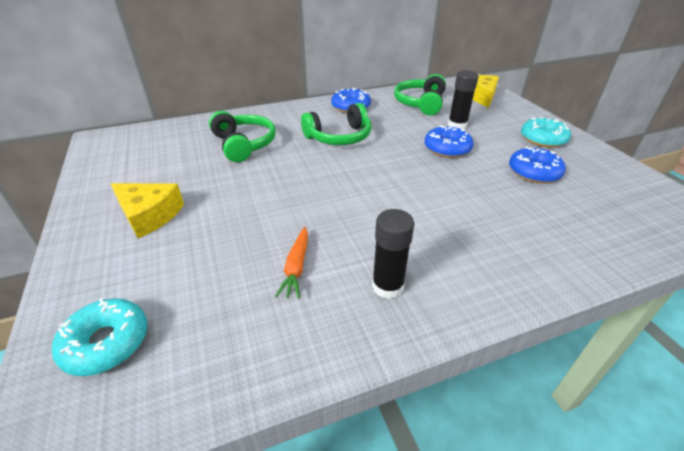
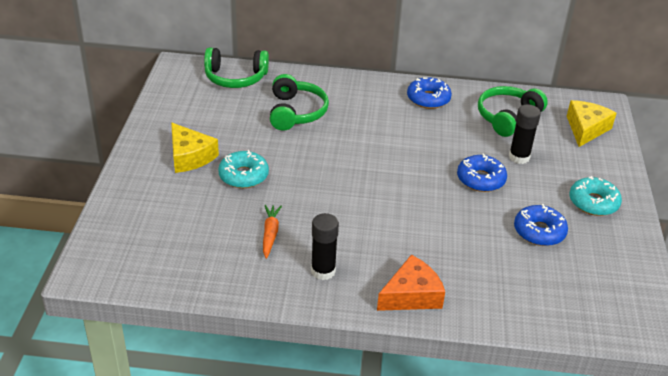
camera: 25 degrees right, 0 degrees up
(106, 343) = (132, 235): turquoise donut -> turquoise donut (243, 176)
(296, 267) = (270, 234): orange carrot -> orange carrot turned 150 degrees clockwise
(339, 137) = (387, 132): green headphones -> green headphones (235, 78)
(499, 274) = (411, 295): none -> orange cheese

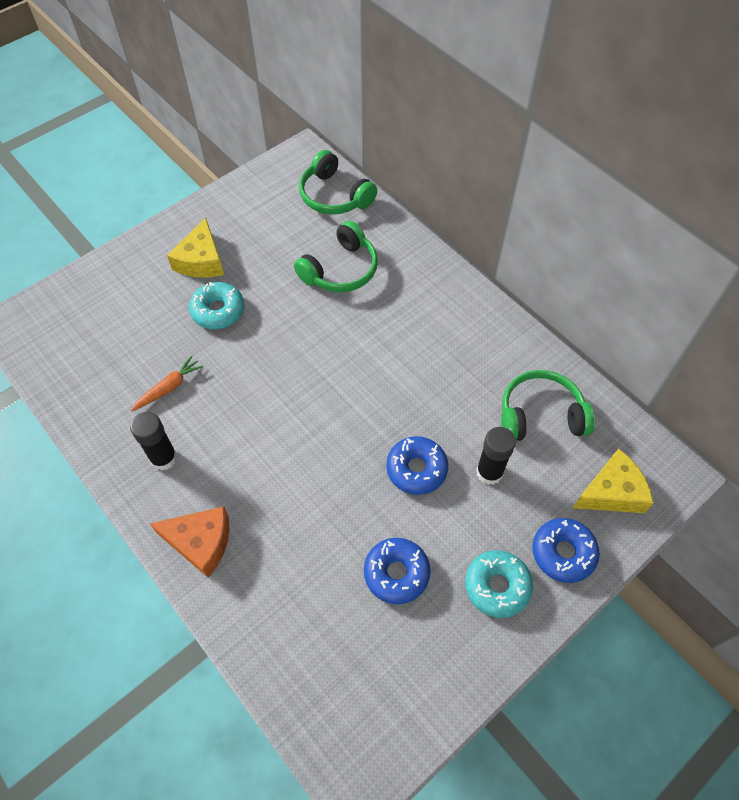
camera: 45 degrees right, 20 degrees up
(428, 99) = (485, 336): blue donut -> blue donut (563, 553)

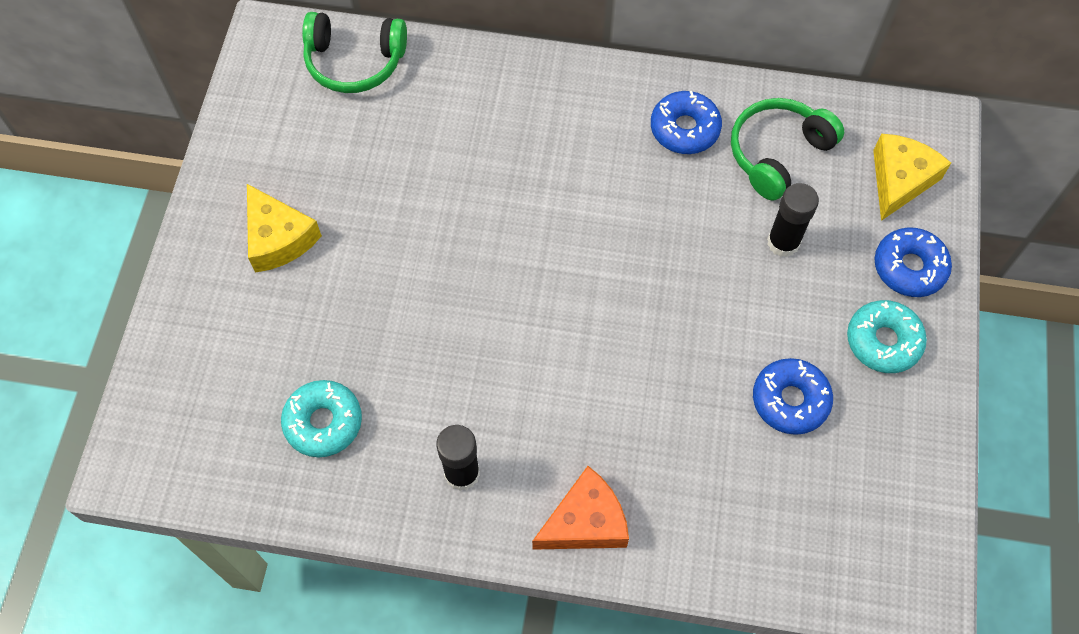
camera: 40 degrees left, 5 degrees up
(169, 387) = (390, 400): orange carrot -> none
(218, 311) = (357, 280): turquoise donut -> turquoise donut (323, 422)
(340, 270) = (445, 141): green headphones -> none
(416, 469) = (716, 290): blue donut -> blue donut (684, 129)

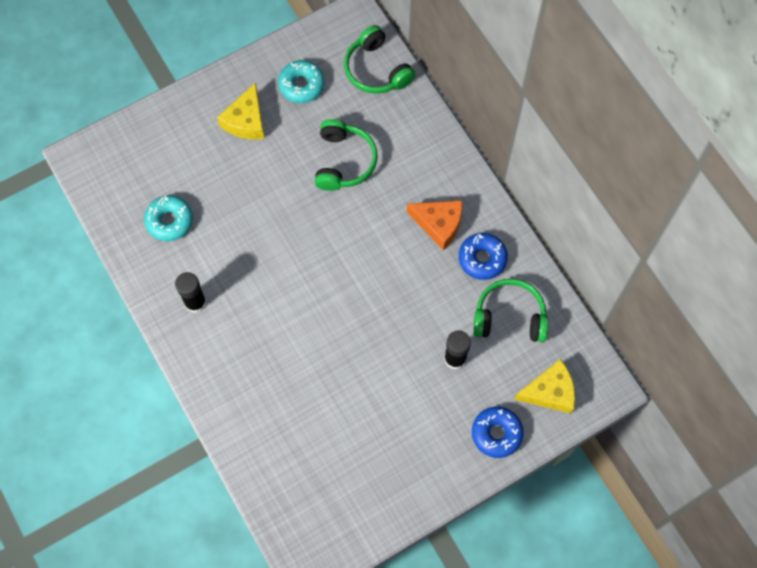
camera: 50 degrees right, 5 degrees up
(435, 175) = (344, 161): none -> green headphones
(585, 521) = (217, 377): orange cheese -> orange cheese (439, 224)
(790, 400) = (363, 427): blue donut -> none
(883, 341) = (438, 450): turquoise donut -> turquoise donut (301, 85)

